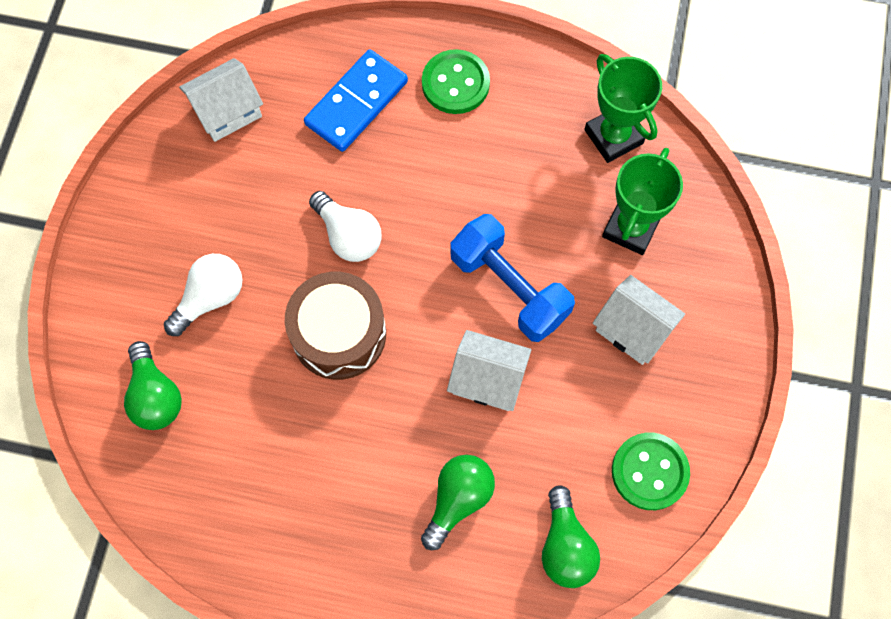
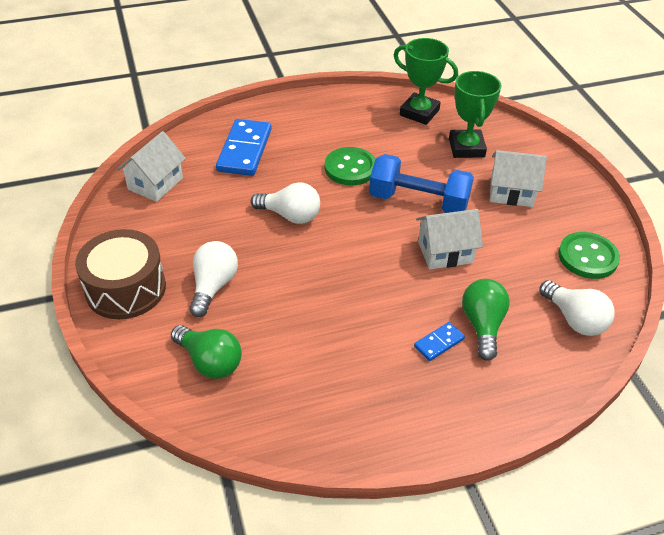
camera: 30 degrees left, 25 degrees down
(339, 334) = (324, 269): brown drum -> brown drum (126, 288)
(396, 496) = (439, 343): none -> blue domino
(455, 83) = (302, 121): green button -> green button (350, 168)
(565, 546) = (574, 319): green light bulb -> white light bulb

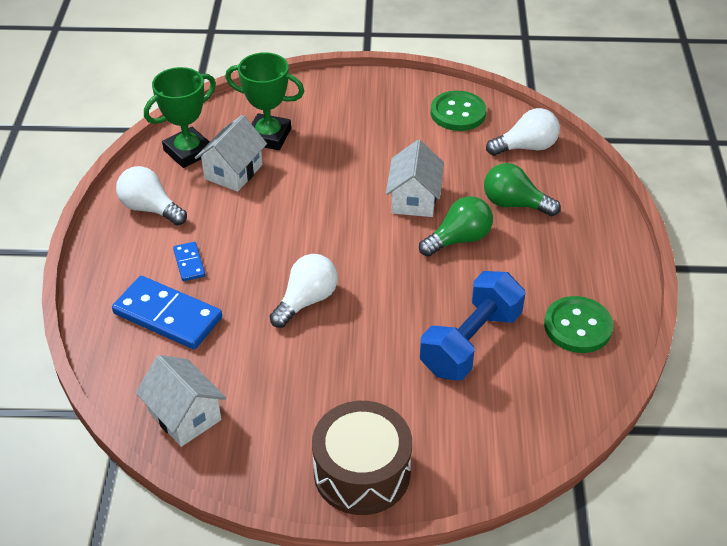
camera: 70 degrees left, 0 degrees up
(210, 361) = (496, 412): green light bulb -> green light bulb (459, 239)
(213, 286) = (389, 390): white light bulb -> white light bulb (150, 208)
(350, 168) = (253, 232): green button -> green button (577, 326)
(418, 202) = (334, 196): blue dumbbell -> blue dumbbell (471, 342)
(439, 343) = (525, 238): blue domino -> blue domino (189, 263)
(511, 192) = (352, 129): white house -> white house (233, 172)

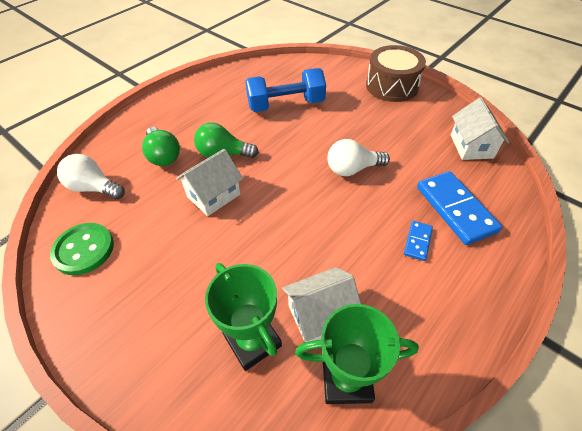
camera: 140 degrees left, 5 degrees up
(150, 208) = (425, 321): white light bulb -> none
(577, 326) = (229, 87): green button -> none

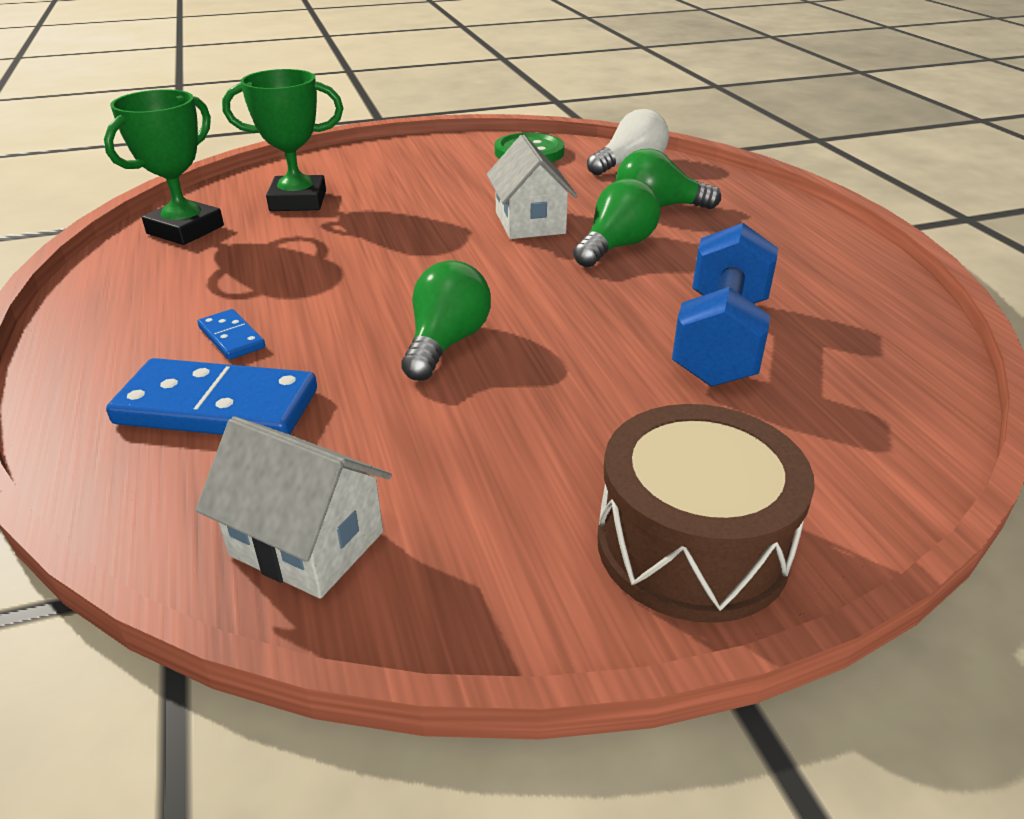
camera: 120 degrees right, 15 degrees down
(320, 315) = (262, 237): white house -> none
(352, 169) = (446, 343): white light bulb -> green light bulb

